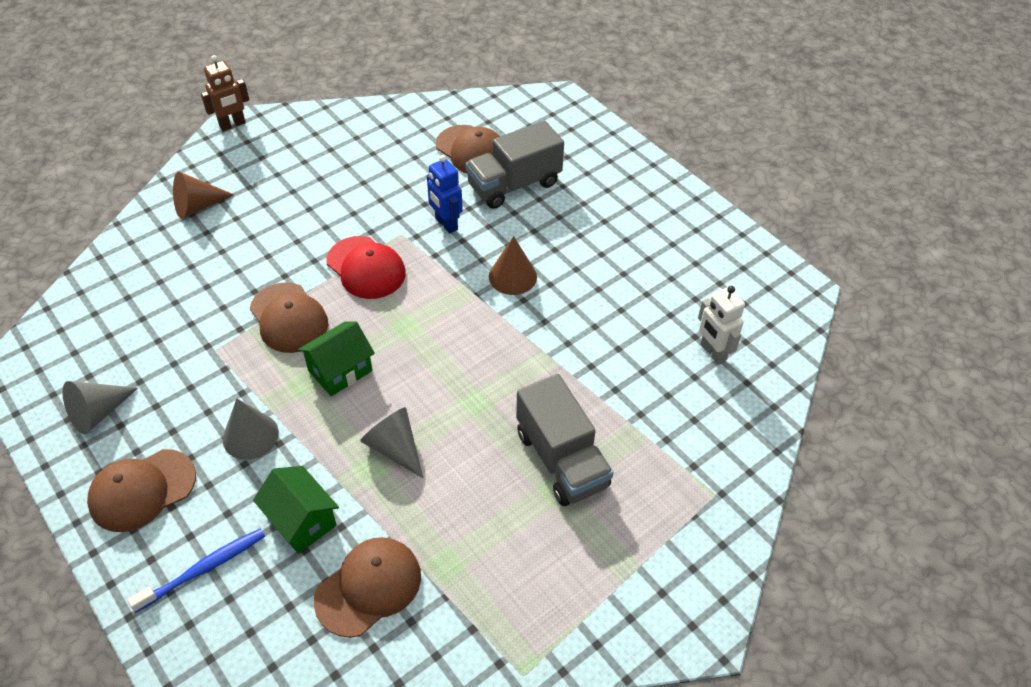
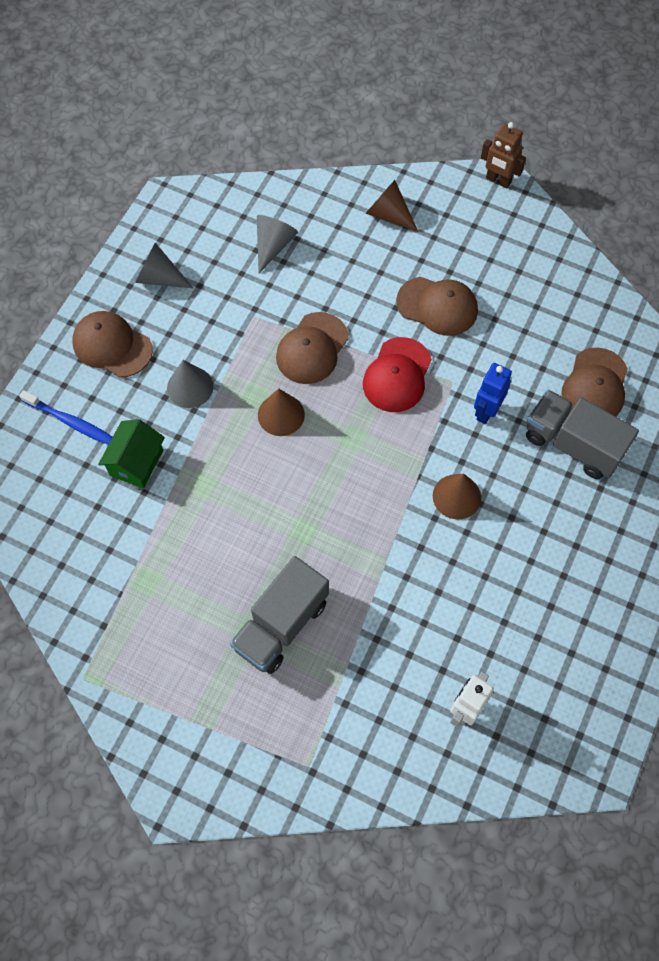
camera: 65 degrees right, 15 degrees up
(340, 371) = (281, 414): green house -> brown cone
(369, 587) = (104, 537): brown cap -> brown cap (437, 306)
(394, 448) = (229, 493): grey cone -> grey cone (273, 245)

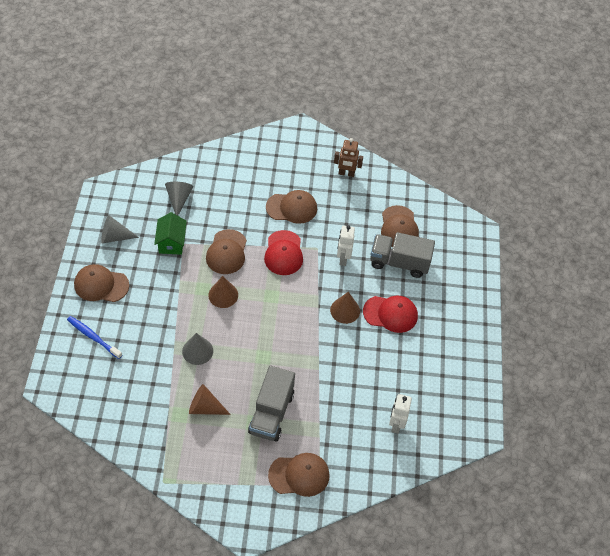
camera: 25 degrees left, 10 degrees down
(71, 422) = (93, 337): blue toothbrush -> blue toothbrush turned 150 degrees counterclockwise
(136, 463) = (145, 348): green house -> green house (171, 242)
(190, 387) = (160, 295): grey cone -> grey cone (197, 351)
(285, 739) = (299, 475): none -> brown cap
(388, 214) = (242, 163): brown cone -> brown cone (205, 407)
(486, 411) = (343, 258): blue robot -> white robot
(498, 180) = (299, 128): brown robot -> brown robot (346, 173)
(526, 525) = (390, 314): none -> red cap

